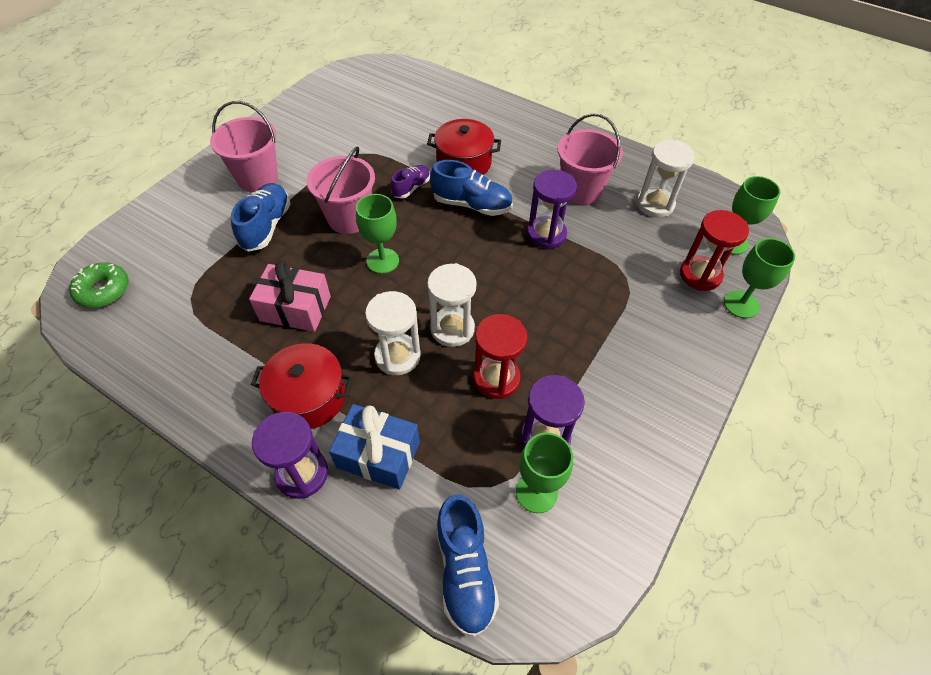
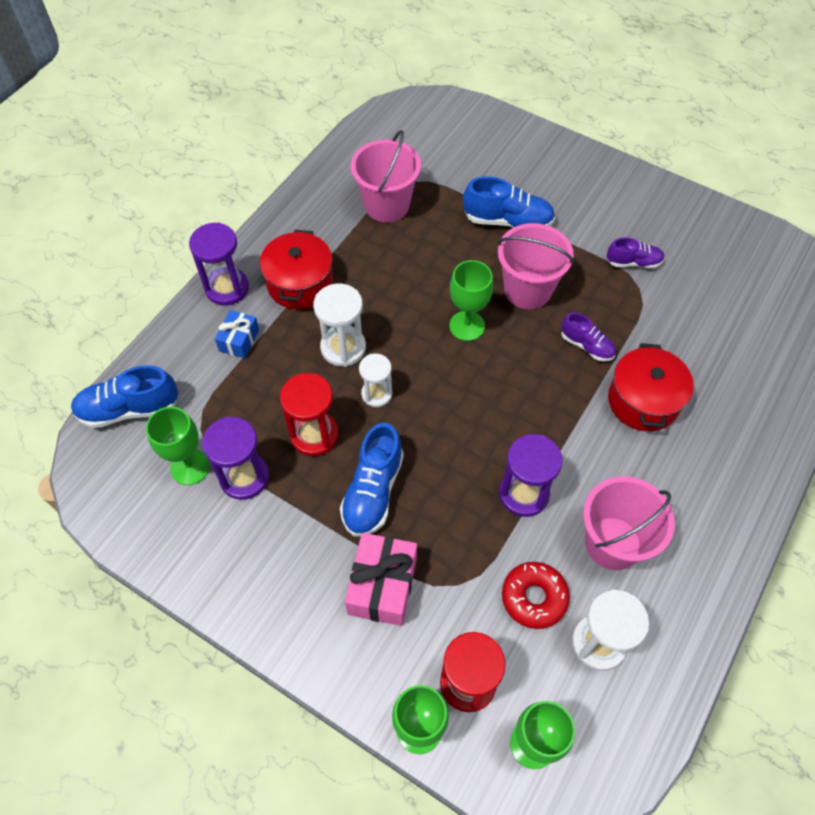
camera: 90 degrees right, 5 degrees up
(103, 290) = (417, 122): green donut -> none
(257, 178) = (579, 202): pink bucket -> pink bucket (387, 205)
(295, 308) = (400, 260): pink gift -> pink gift (382, 586)
(332, 153) = (633, 262): none -> purple shoe
(378, 455) = (239, 340): blue gift -> blue gift, size x0.60
(452, 329) = (376, 394): white hourglass -> white hourglass, size x0.66
(472, 205) = (566, 410): blue shoe -> blue shoe (373, 491)
(629, 234) = (534, 597): none -> red donut

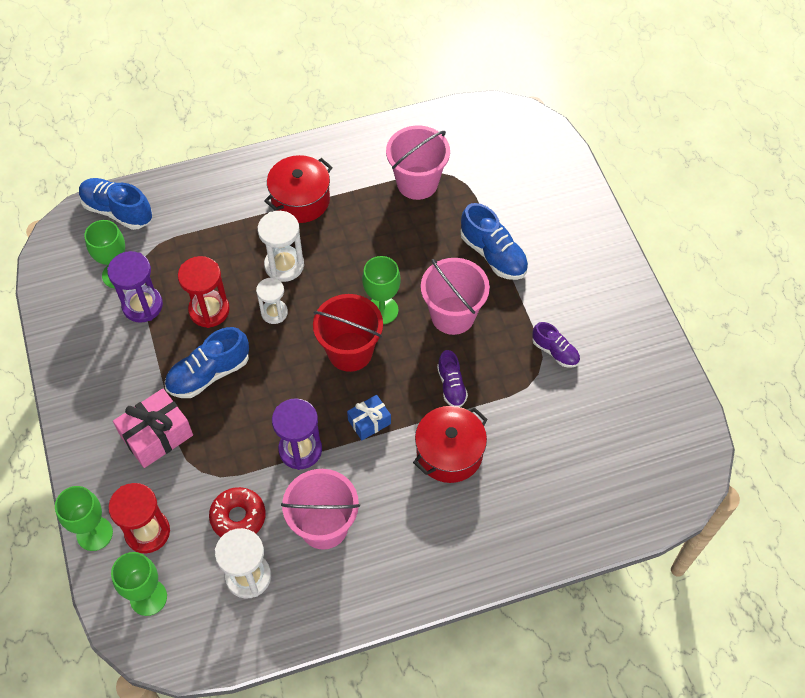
camera: 40 degrees right, 0 degrees up
(227, 288) = (250, 170): purple hourglass -> none
(239, 340) = (224, 212): blue gift -> blue gift (369, 422)
(477, 379) = (350, 351): none -> red bucket

